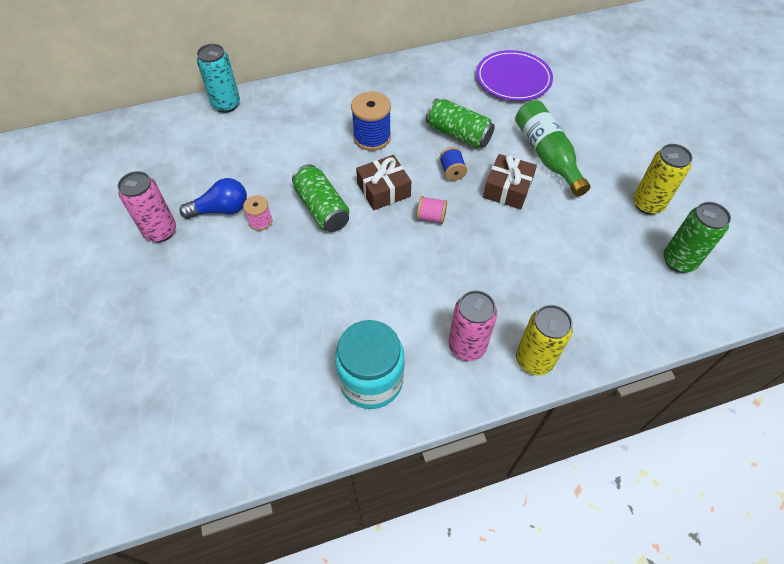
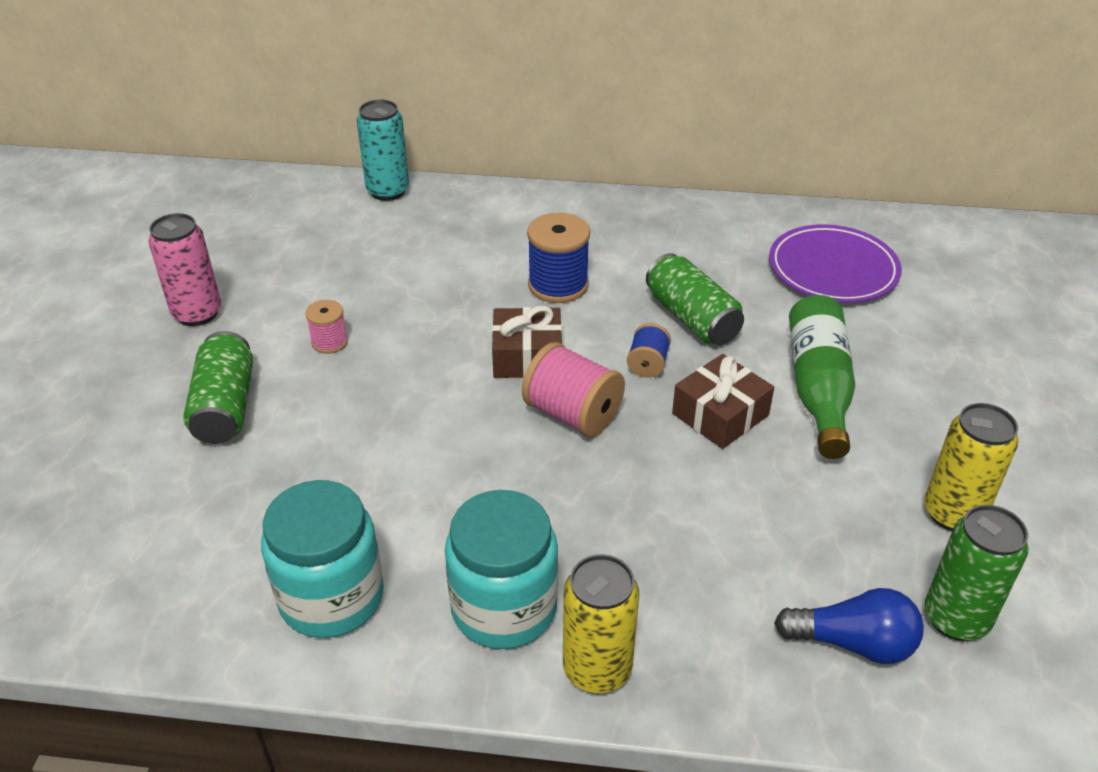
camera: 25 degrees right, 15 degrees down
(221, 209) = (290, 312): blue light bulb -> blue light bulb (853, 643)
(322, 208) = (423, 353): green can -> green can (225, 406)
(431, 217) = (572, 414): pink spool -> pink spool, size x1.76
(467, 346) = (504, 607): pink can -> turquoise jar

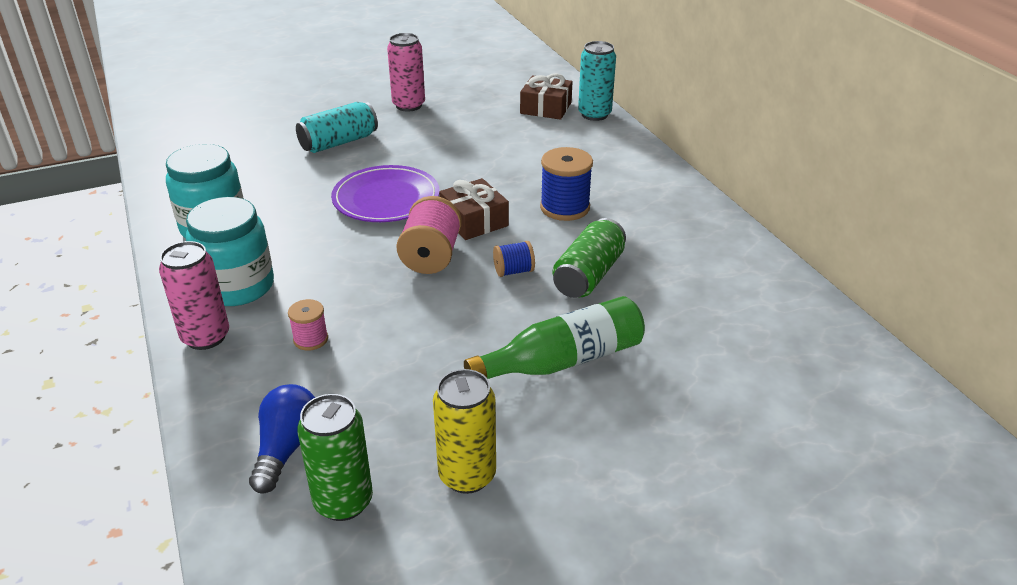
camera: 60 degrees right, 5 degrees down
(225, 406) = (339, 142): green can -> turquoise can
(329, 342) = (422, 151): pink spool -> pink spool (310, 339)
(597, 669) = (205, 337): yellow can -> pink can
(720, 414) = (486, 320): brown gift -> brown gift (546, 108)
(833, 269) = (739, 329): purple plate -> purple plate (386, 199)
(853, 643) = (286, 448): blue light bulb -> blue light bulb turned 150 degrees counterclockwise

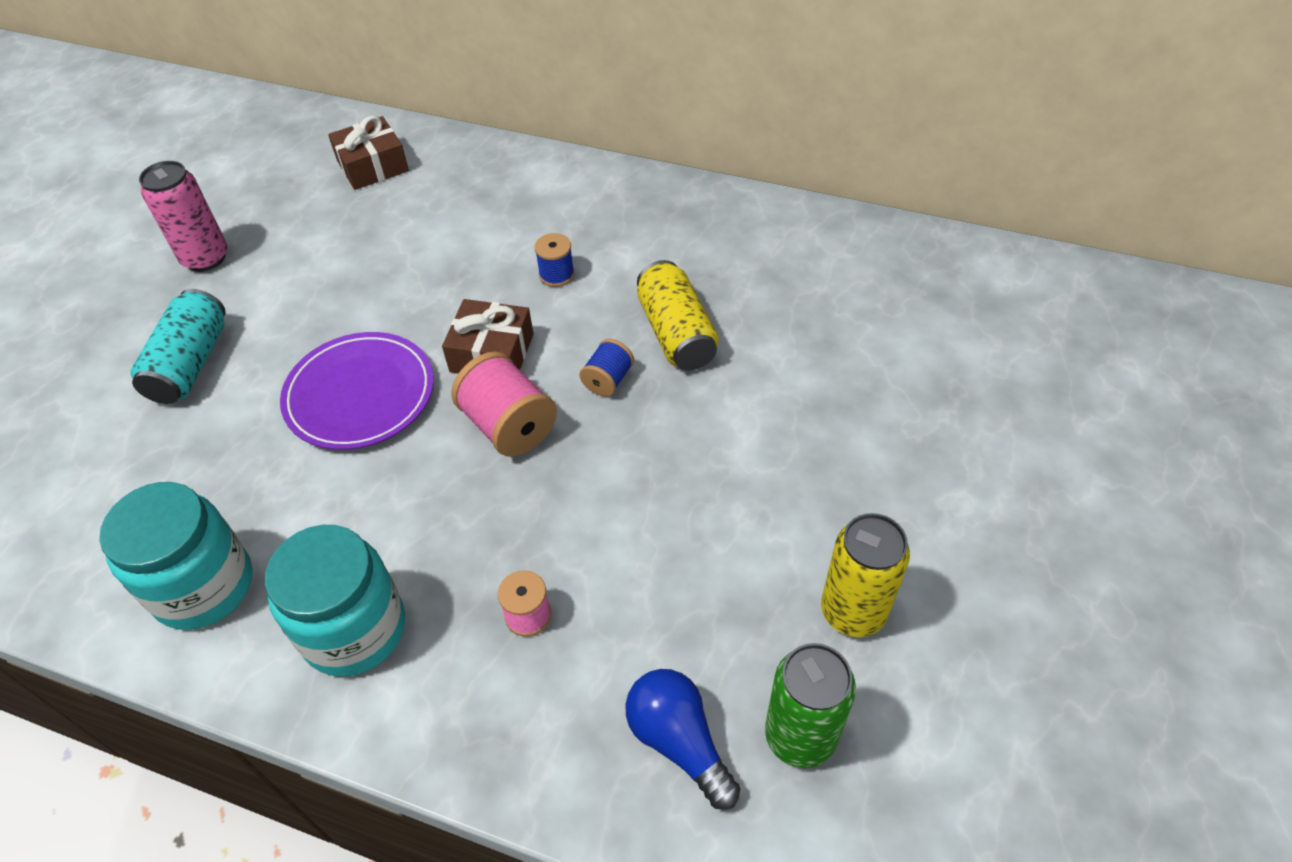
camera: 45 degrees left, 15 degrees up
(205, 337) = (413, 715): pink can -> none
(563, 361) = (773, 437): green bottle -> none
(565, 208) = (556, 275): blue spool -> blue spool, size x0.57
(588, 275) = (676, 333): green can -> yellow can
(594, 114) = (435, 144): turquoise can -> none

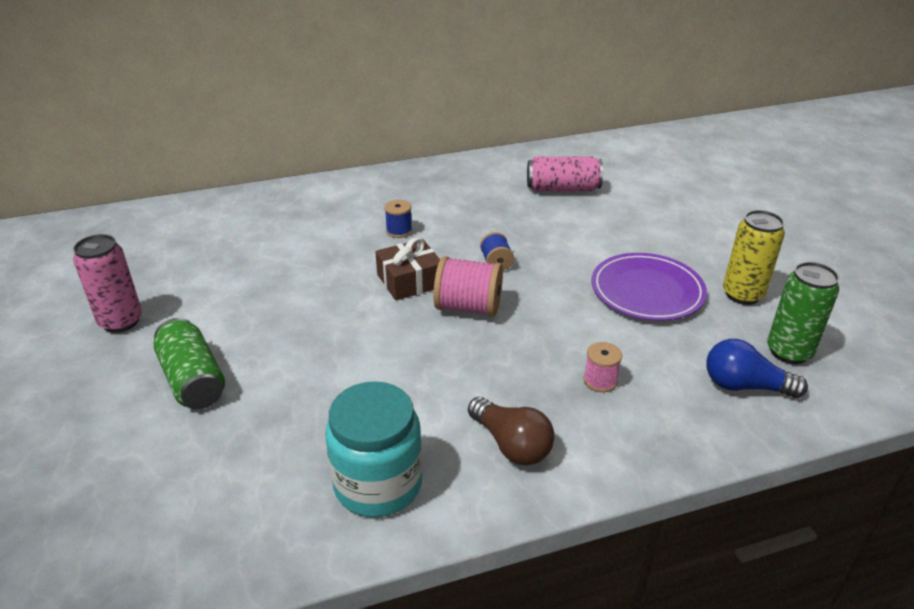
camera: 40 degrees left, 15 degrees down
(191, 363) = (193, 380): turquoise can -> green can
(354, 629) = (511, 445): turquoise jar -> brown light bulb
(360, 395) = (350, 337): purple plate -> purple plate (647, 291)
(373, 166) = (193, 227): brown gift -> none
(676, 333) = (504, 228): yellow can -> none
(821, 307) = (562, 189): none -> pink can

